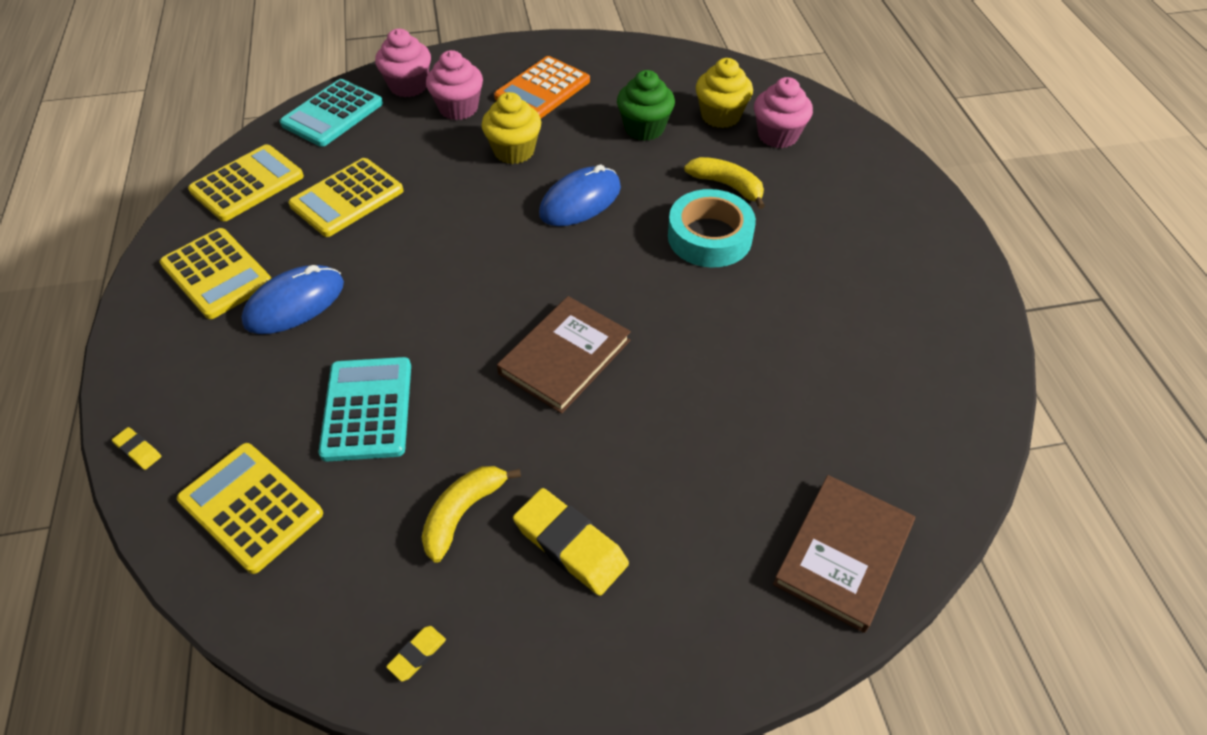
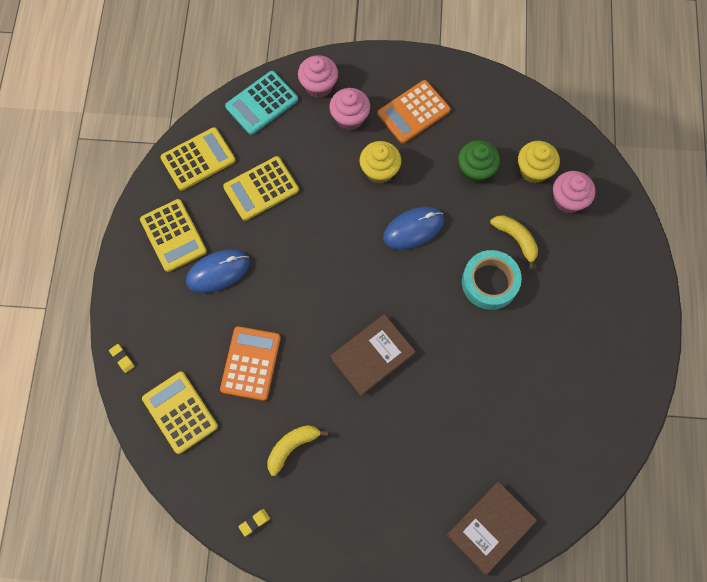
camera: 15 degrees right, 20 degrees up
(367, 409) = (251, 363): turquoise calculator -> orange calculator
(570, 545) = (345, 482): yellow eraser -> none

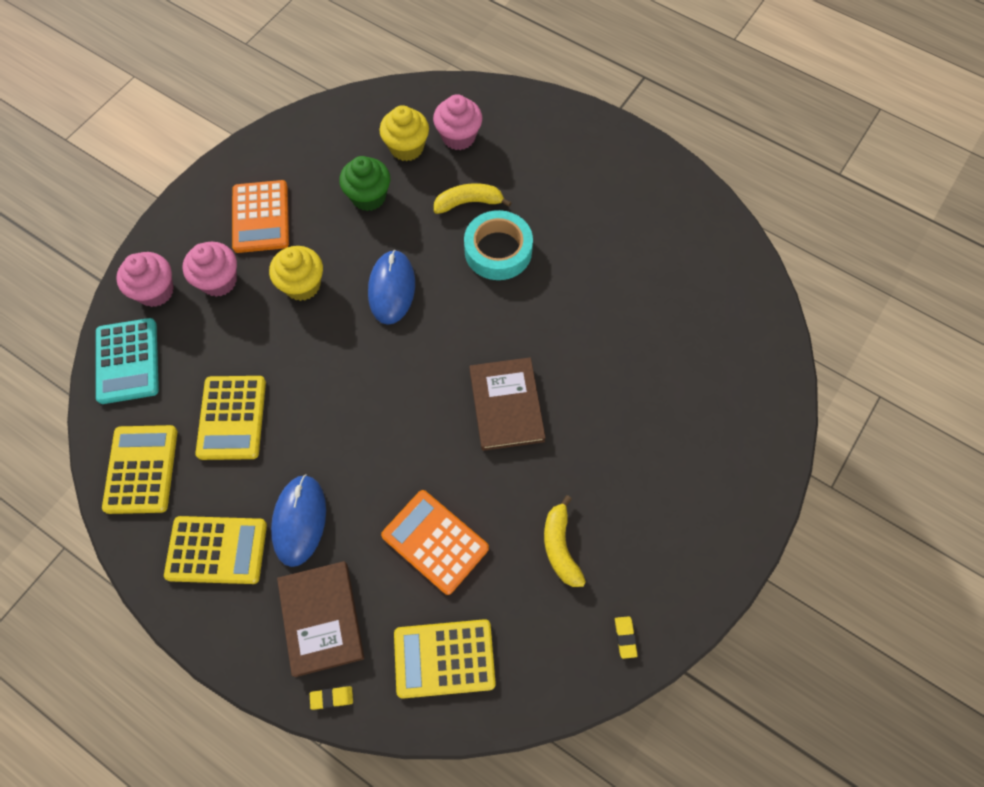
camera: 60 degrees left, 5 degrees down
(491, 527) = (754, 391): brown book -> brown book (321, 618)

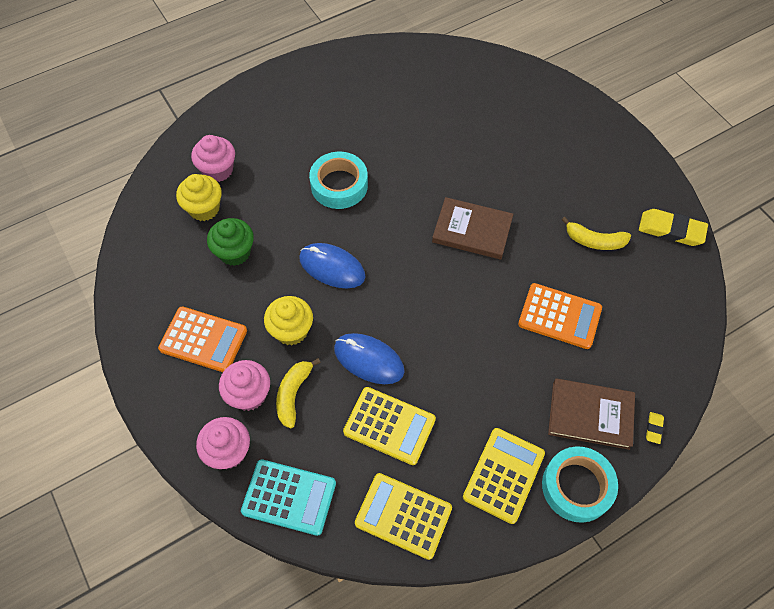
camera: 65 degrees left, 5 degrees down
(229, 632) = (577, 486): none -> turquoise tape
(299, 521) = (504, 404): blue mouse -> blue mouse (369, 360)
(435, 542) = (559, 316): orange calculator -> orange calculator turned 135 degrees counterclockwise
(444, 658) = (649, 343): yellow calculator -> none
(469, 202) = (284, 187): yellow banana -> yellow banana (293, 394)
(625, 637) = (671, 230): yellow eraser -> yellow eraser, size x2.15

